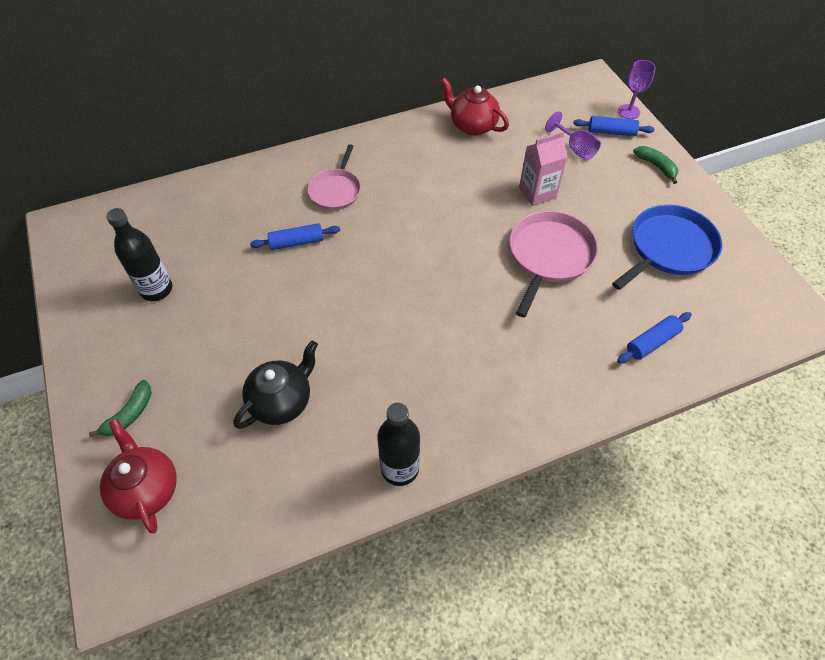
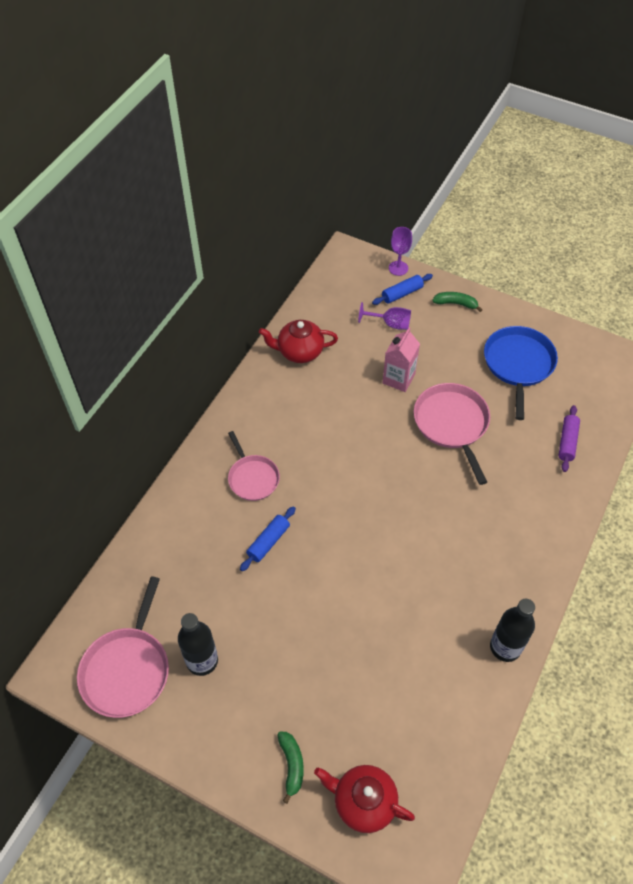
camera: 40 degrees left, 0 degrees up
(104, 257) = (127, 669): none -> pink pan
(282, 401) = (386, 666): black teapot -> none
(652, 342) = (567, 442): blue rolling pin -> purple rolling pin

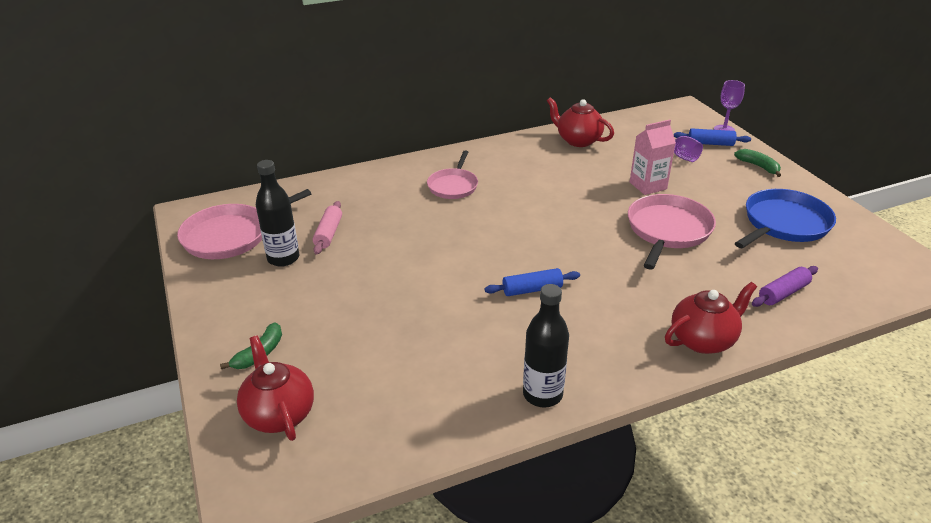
camera: 40 degrees right, 20 degrees down
(208, 606) = (328, 233): none -> pink rolling pin
(268, 542) = (419, 223): blue rolling pin -> blue rolling pin (532, 289)
(555, 523) = (703, 340): none -> red teapot

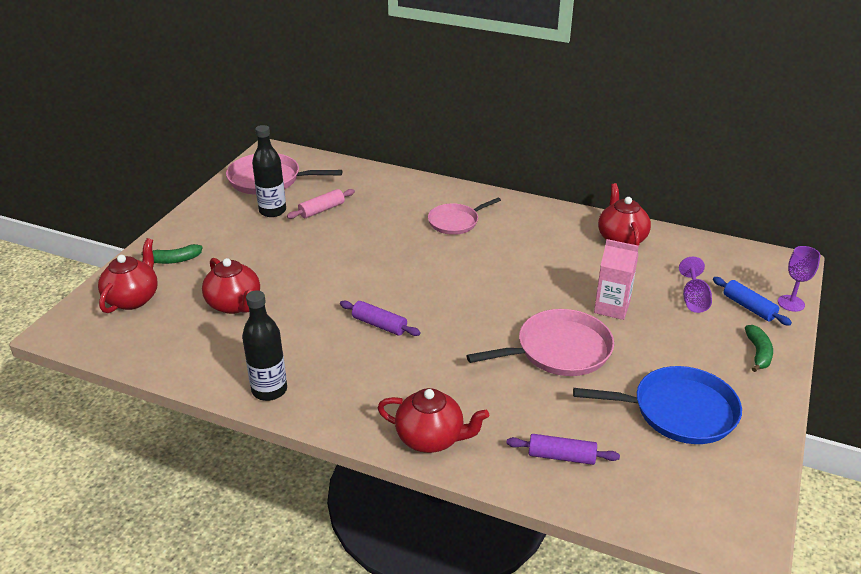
camera: 45 degrees right, 0 degrees up
(390, 352) = (235, 305): none -> red teapot
(532, 289) = (379, 325): blue rolling pin -> purple rolling pin

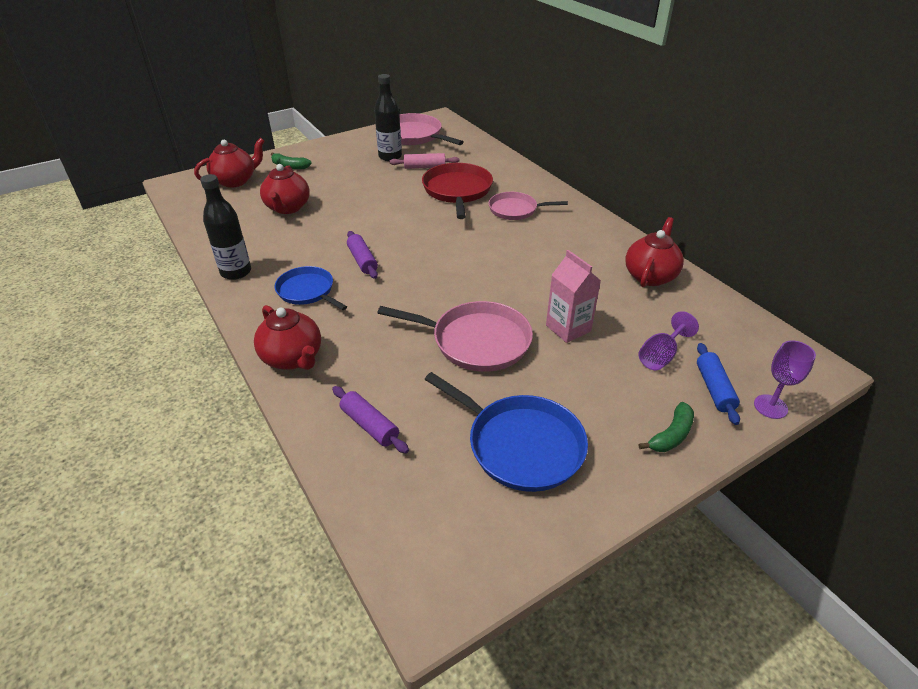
camera: 35 degrees right, 5 degrees up
(365, 375) = (307, 291): none -> blue pan
(383, 223) = (457, 191): none -> red pan

